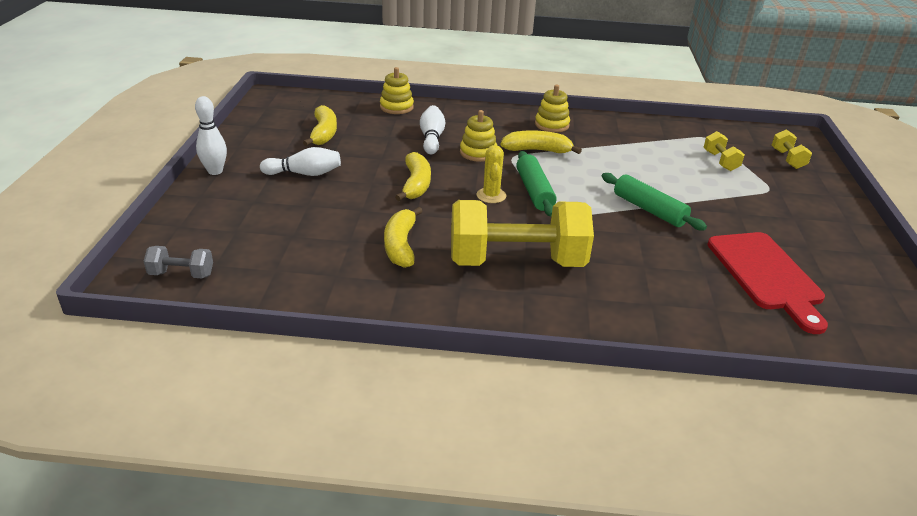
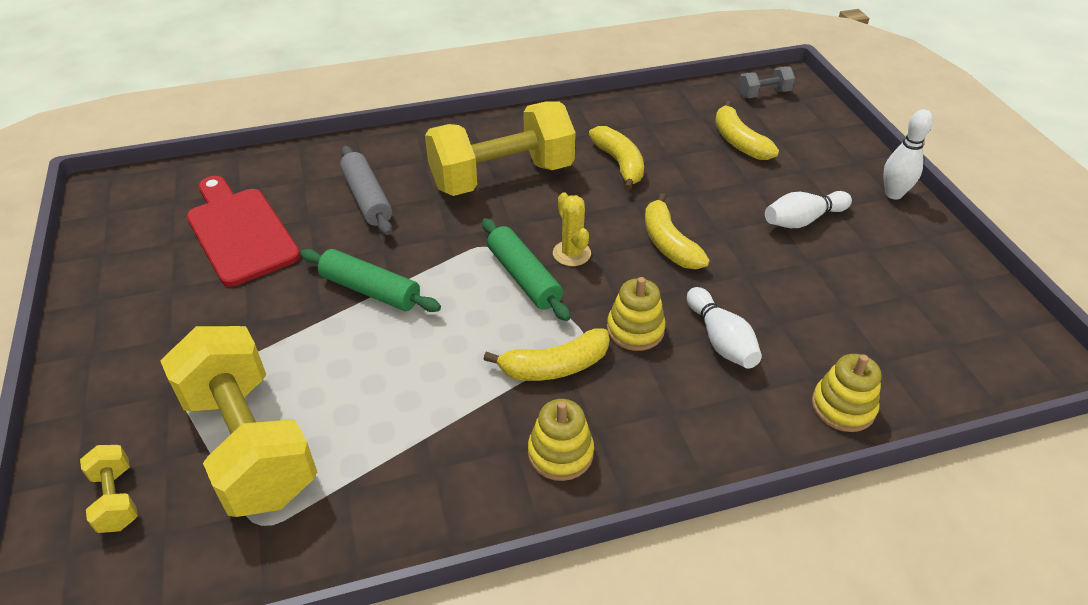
camera: 160 degrees right, 10 degrees up
(324, 133) = (867, 297): yellow banana -> yellow banana (738, 141)
(649, 275) = (367, 198): none -> grey rolling pin
(720, 161) = (250, 445): yellow dumbbell -> yellow dumbbell, size x2.36

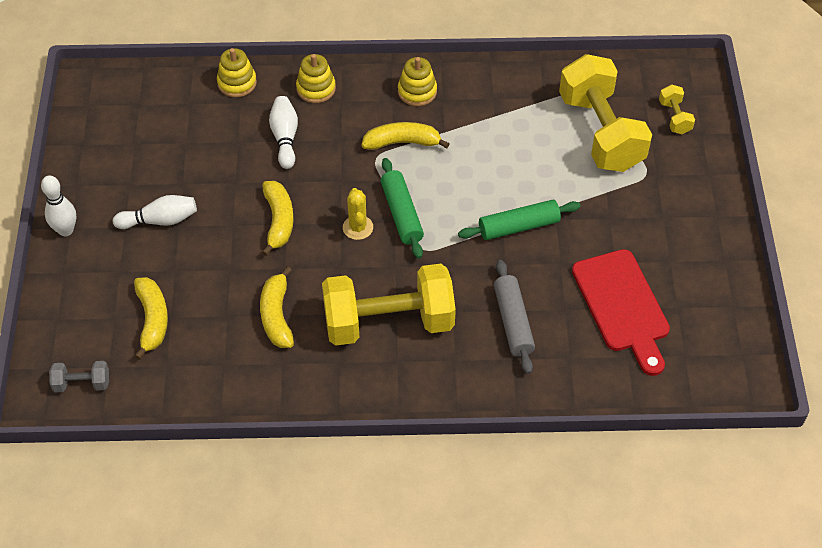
camera: 165 degrees left, 10 degrees up
(370, 290) = (518, 226): green rolling pin -> green rolling pin turned 60 degrees counterclockwise
(635, 329) = (338, 156): yellow stacking toy -> yellow stacking toy (316, 88)

